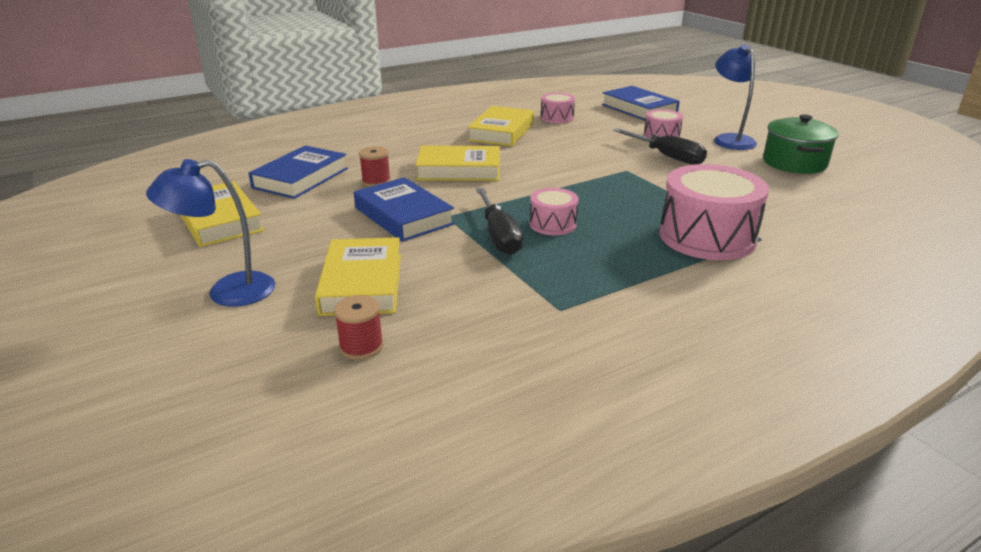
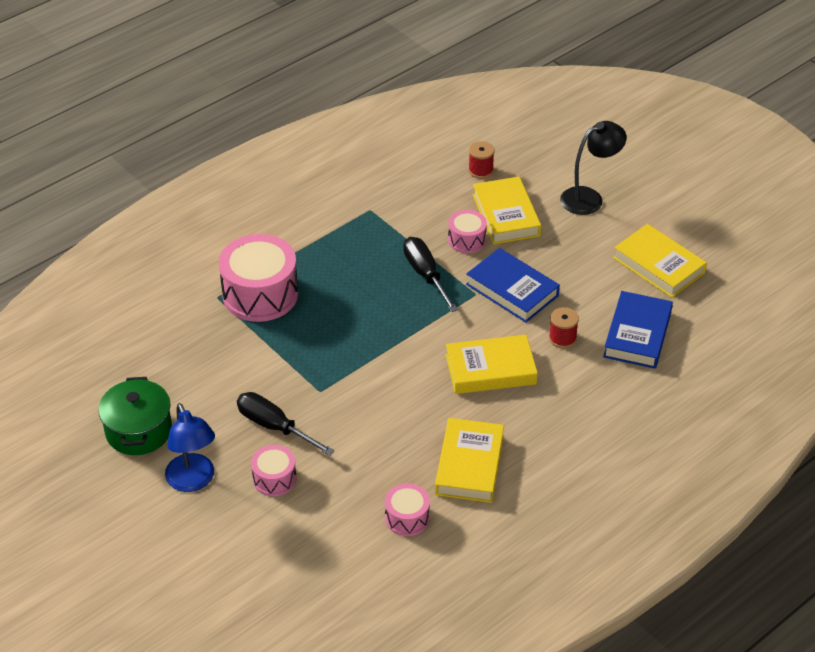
camera: 170 degrees right, 15 degrees up
(227, 292) = (589, 198): blue lamp -> black lamp
(553, 224) = (385, 295): pink drum -> pink drum (467, 240)
(639, 109) = (295, 565): blue book -> none

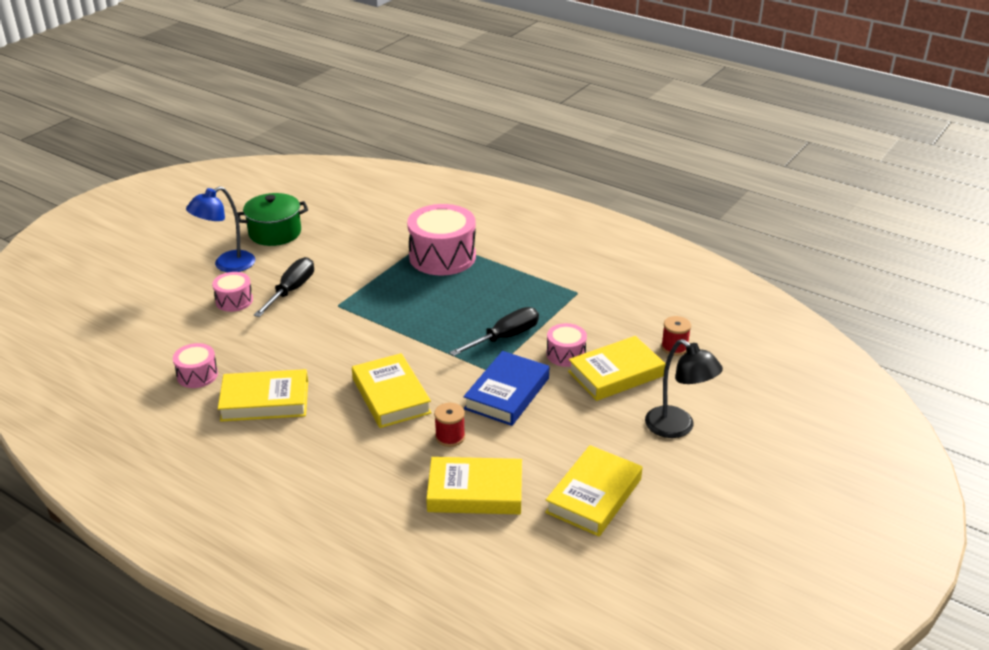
camera: 75 degrees right, 10 degrees down
(637, 334) = (475, 492): blue book -> yellow book

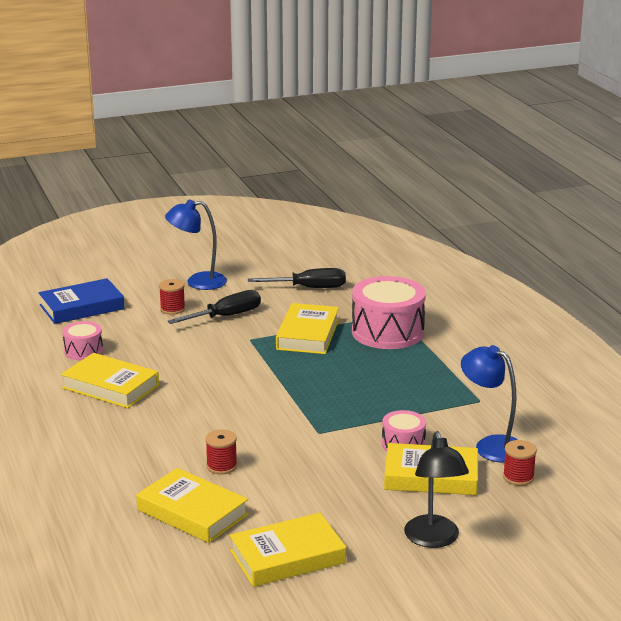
camera: 35 degrees right, 10 degrees down
(234, 301) = (172, 309): pink drum -> red spool
(275, 233) = (265, 270): green pot -> none
(391, 396) = (211, 419): yellow book -> yellow book (307, 334)
(504, 337) = (363, 412): black screwdriver -> black screwdriver (309, 288)
(507, 393) = (310, 454): blue book -> blue book (82, 307)
(627, 328) = (491, 445): none -> blue lamp

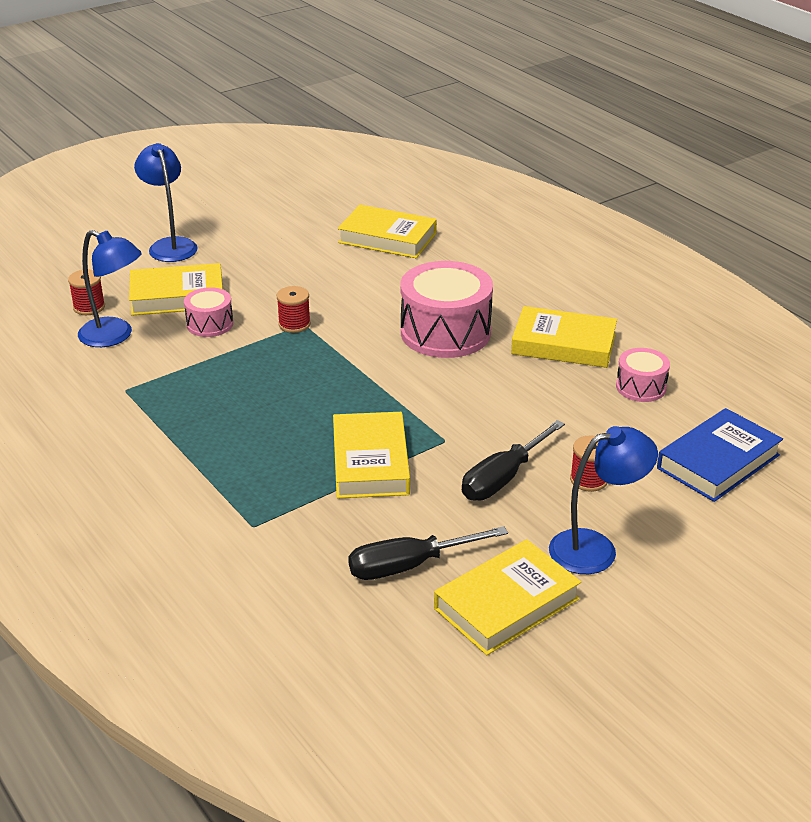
camera: 165 degrees right, 10 degrees up
(221, 466) = (385, 278): red spool -> red spool (294, 324)
(287, 557) = (290, 218): yellow book -> yellow book (506, 603)
(387, 332) = (258, 486): pink drum -> pink drum (445, 332)
(434, 539) = (170, 245): black lamp -> blue lamp

